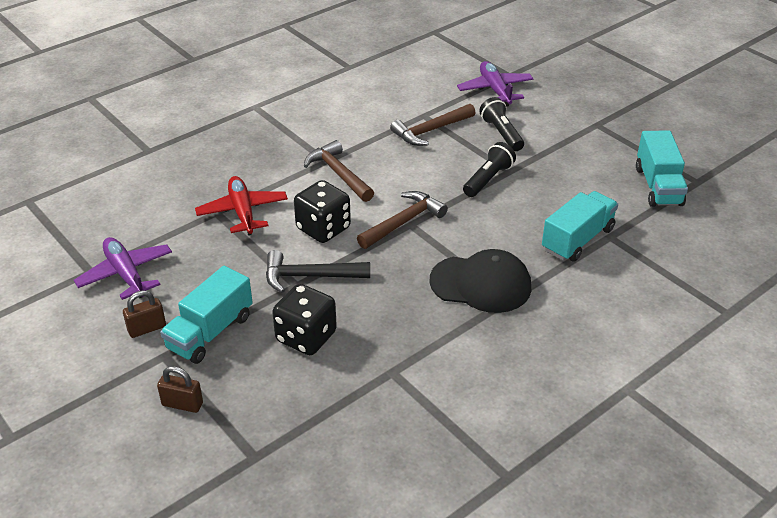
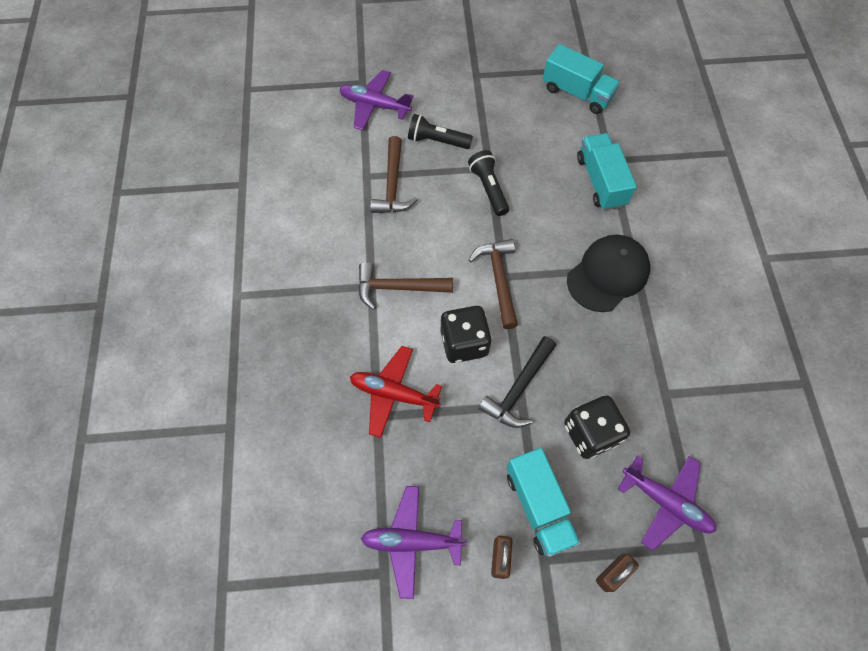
camera: 55 degrees left, 25 degrees up
(279, 414) = (665, 502): none -> purple plane

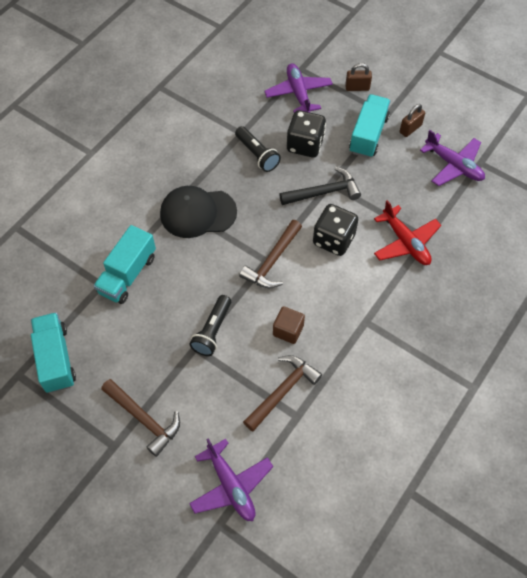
camera: 140 degrees left, 5 degrees down
(398, 287) = (347, 306): brown hammer -> brown hammer (144, 419)
(430, 231) = (288, 330): none -> brown cube
(437, 141) = (211, 404): black flashlight -> black flashlight (257, 154)

